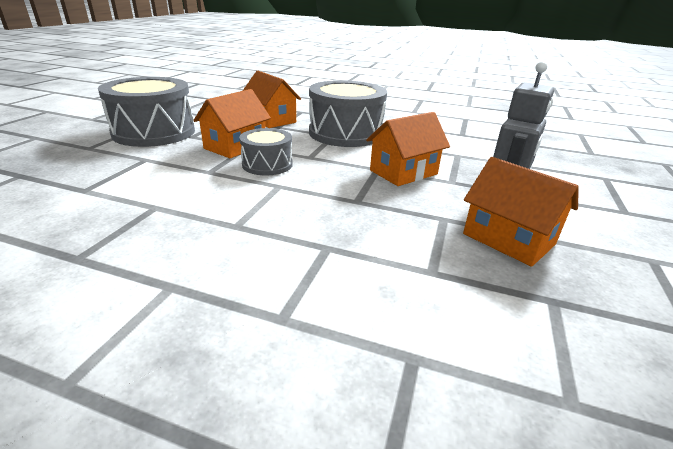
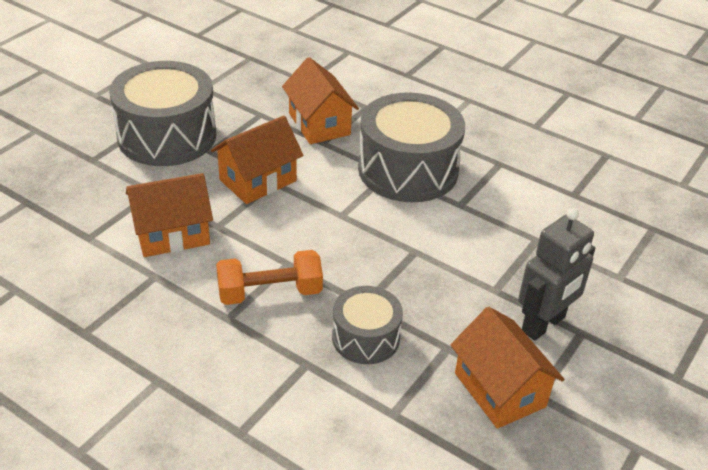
camera: 15 degrees right, 10 degrees up
(267, 164) = (286, 223): grey drum -> grey drum (365, 338)
(270, 204) = (270, 293): none -> orange dumbbell
(403, 172) = (444, 263): orange house -> orange house (172, 234)

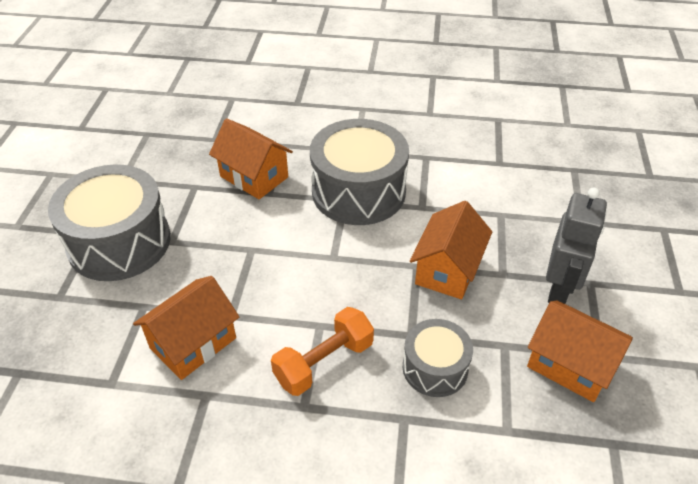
camera: 25 degrees left, 5 degrees up
(258, 180) = (237, 253): orange house -> orange house (447, 270)

